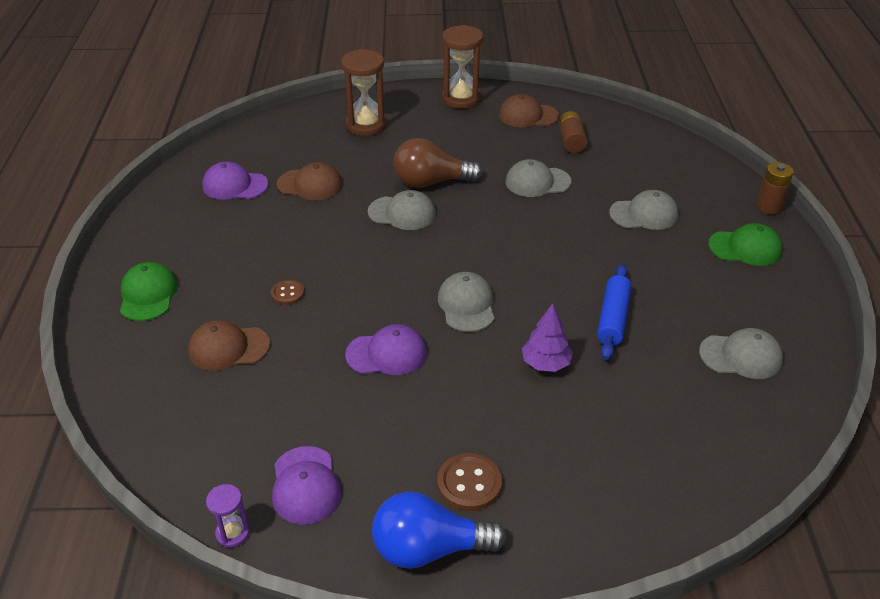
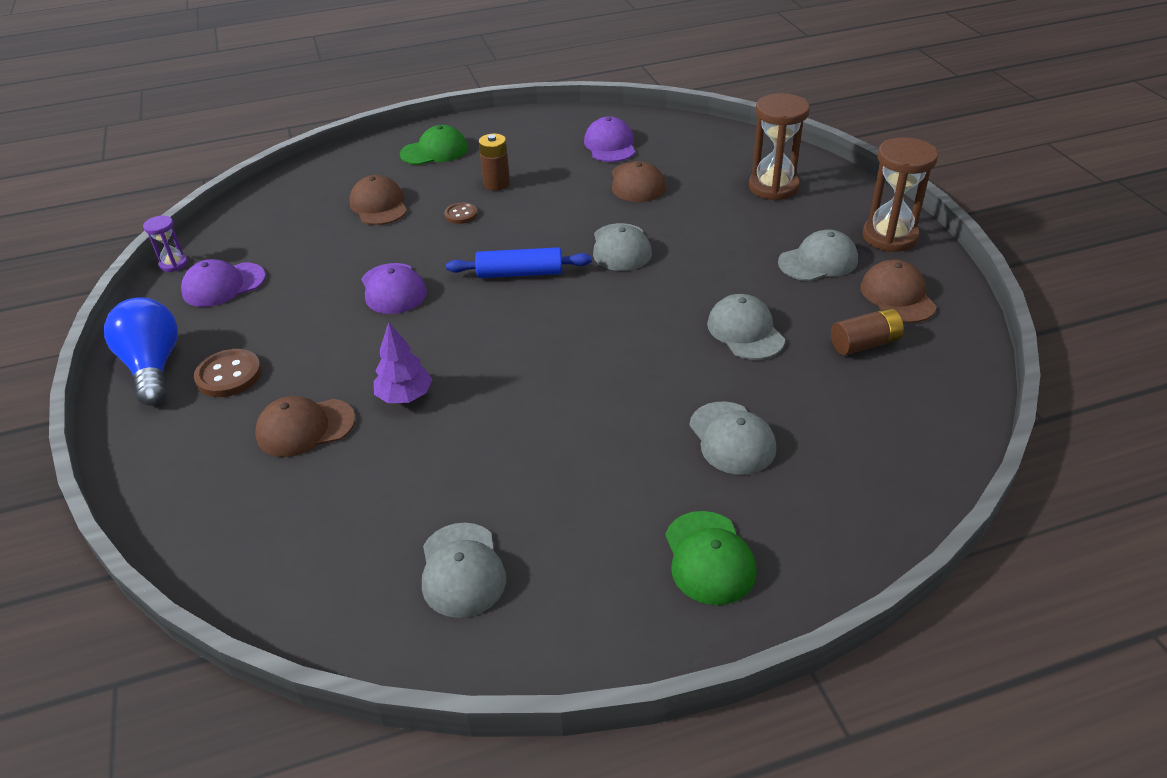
camera: 75 degrees right, 0 degrees up
(431, 182) = (691, 253): brown light bulb -> none
(466, 305) = (483, 323): grey cap -> grey cap (818, 261)
(565, 431) = (305, 428): none -> brown cap
(613, 318) = (498, 438): blue rolling pin -> blue rolling pin (520, 273)
(769, 207) = (839, 581): brown battery -> brown battery (497, 184)

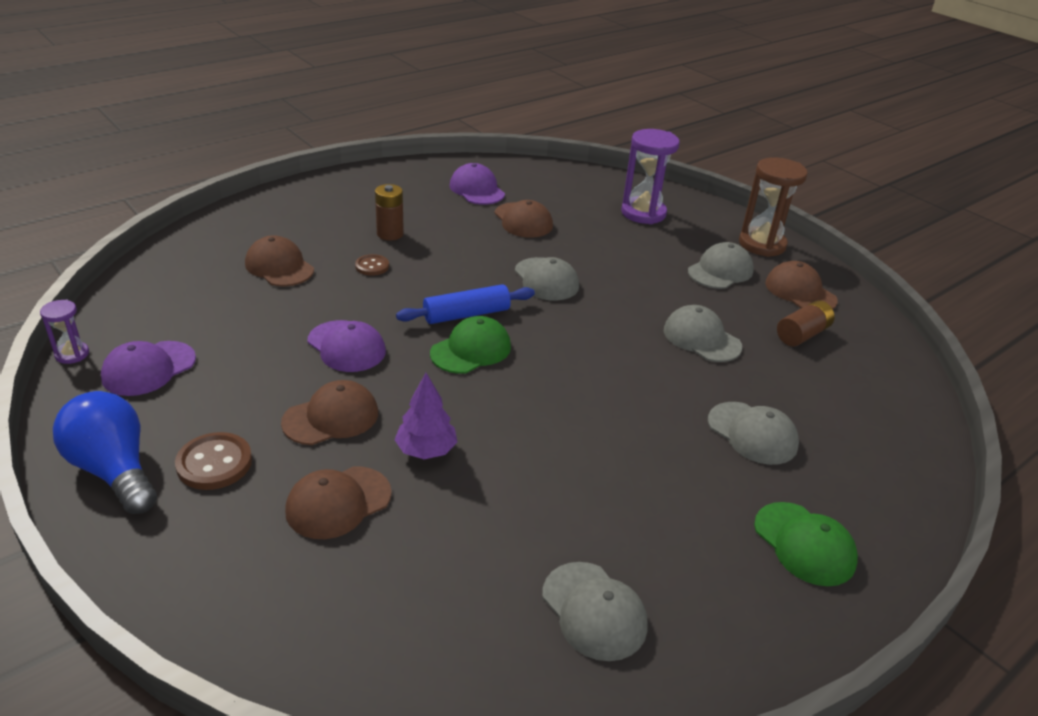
camera: 25 degrees left, 5 degrees down
(342, 352) = (331, 417): none -> brown cap
(434, 151) = (306, 209): green cap -> green cap (471, 350)
(773, 187) = (643, 213): brown hourglass -> purple hourglass

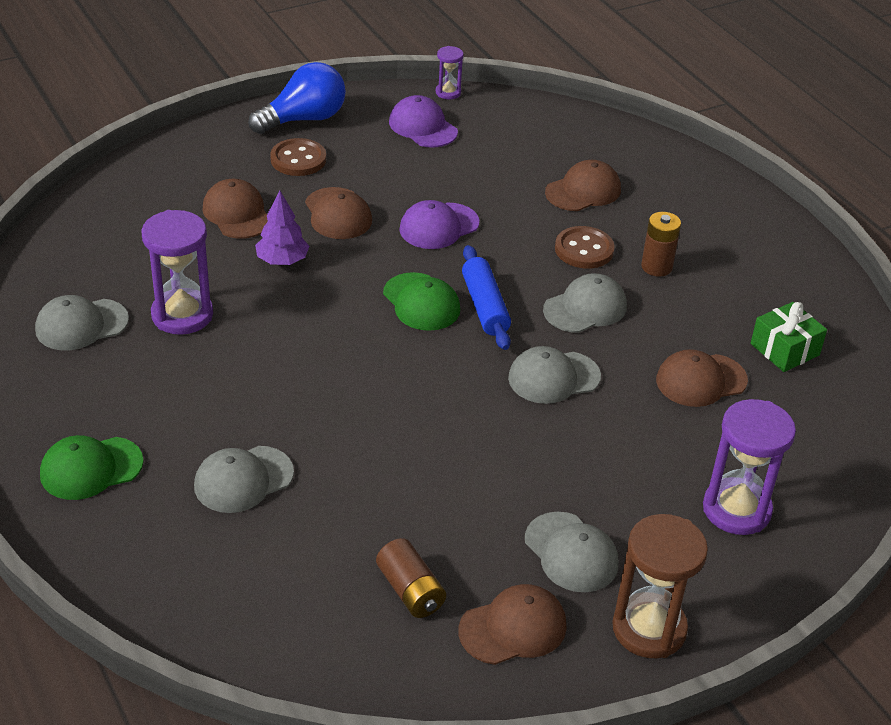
camera: 100 degrees right, 5 degrees up
(372, 266) = (584, 250): brown button -> brown button, size x1.60
(477, 189) = (784, 349): purple cap -> green gift
(544, 518) = (182, 315): none -> purple hourglass
(701, 338) = (416, 486): grey cap -> grey cap (585, 308)

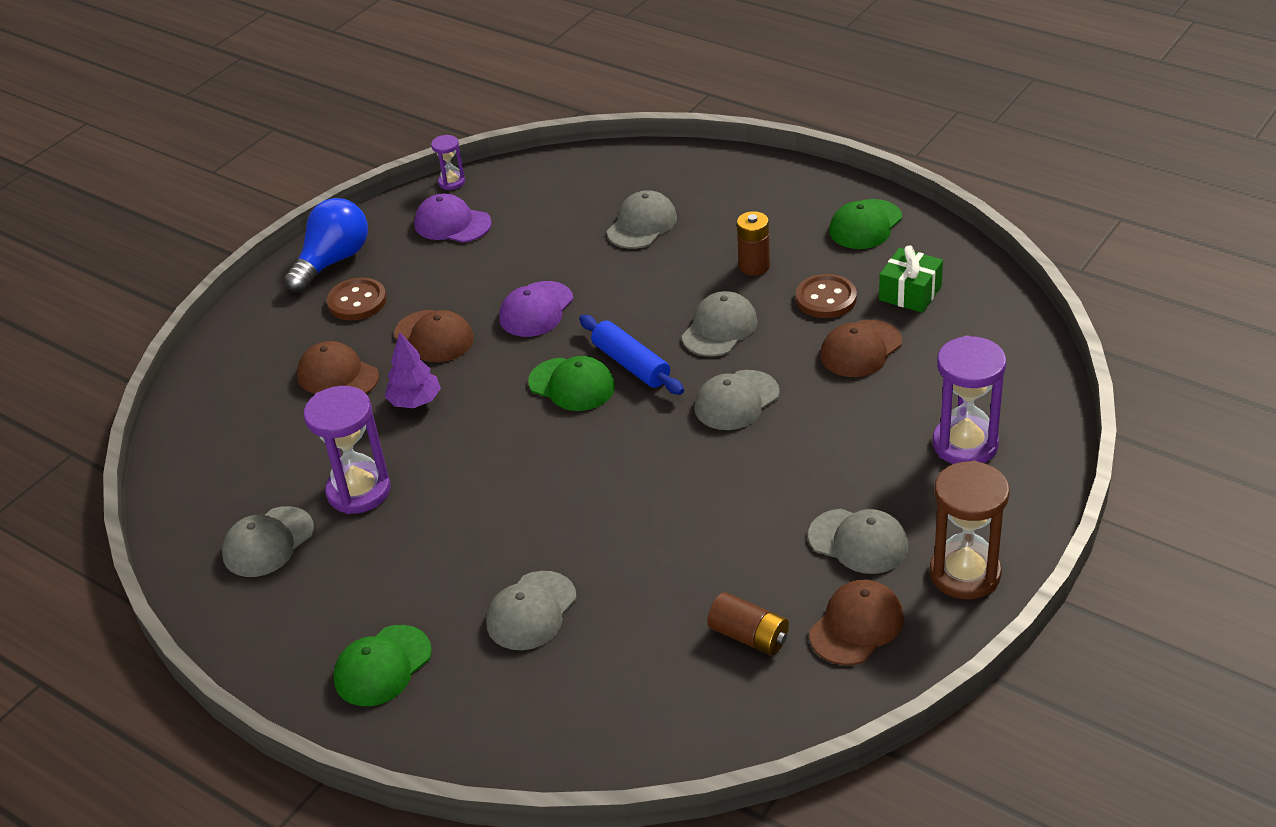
camera: 20 degrees left, 0 degrees up
(583, 191) = (642, 224): brown cap -> grey cap
(584, 250) = (681, 277): brown button -> brown button (826, 298)
(787, 271) = (865, 225): none -> green cap

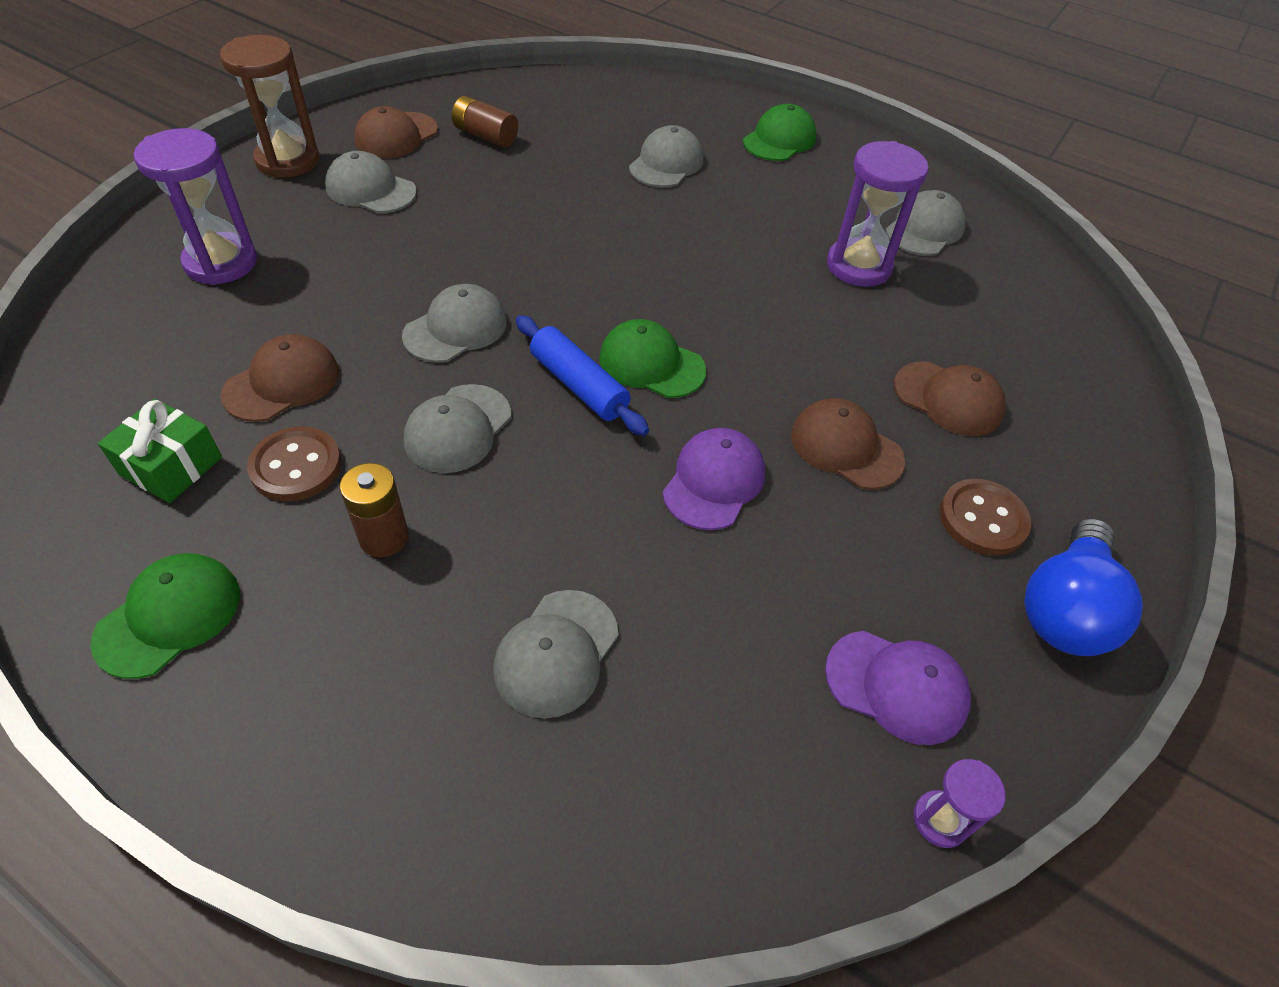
camera: 170 degrees right, 10 degrees up
(415, 401) = (837, 358): purple tree -> none

